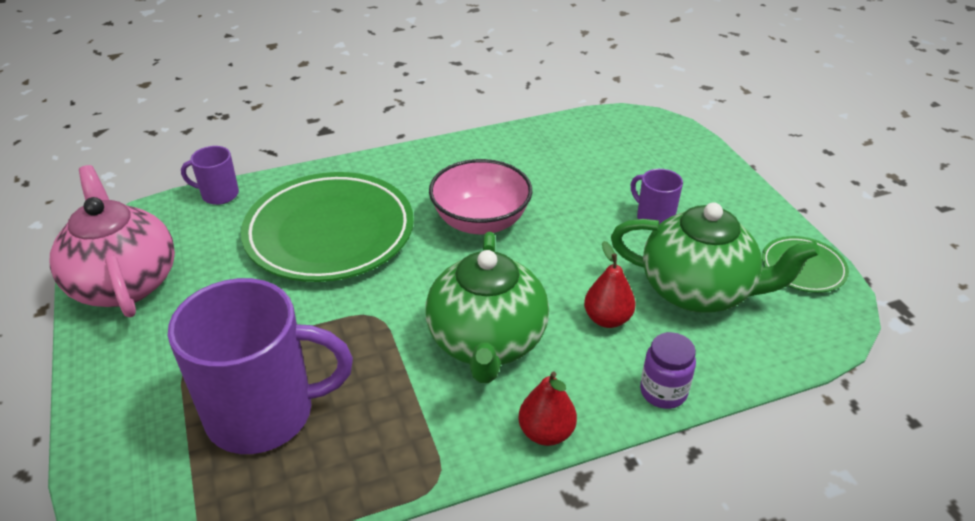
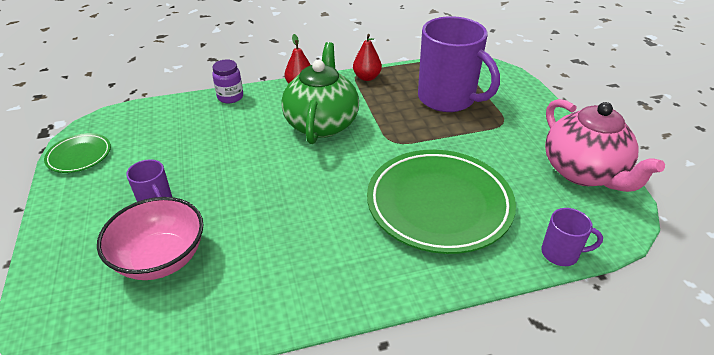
camera: 175 degrees left, 0 degrees up
(264, 413) = (448, 99): purple mug -> purple mug turned 135 degrees counterclockwise
(480, 221) = (308, 208): pink bowl -> pink bowl (161, 259)
(607, 319) = (240, 132): red pear -> red pear (367, 77)
(698, 291) = (168, 145): green teapot -> none

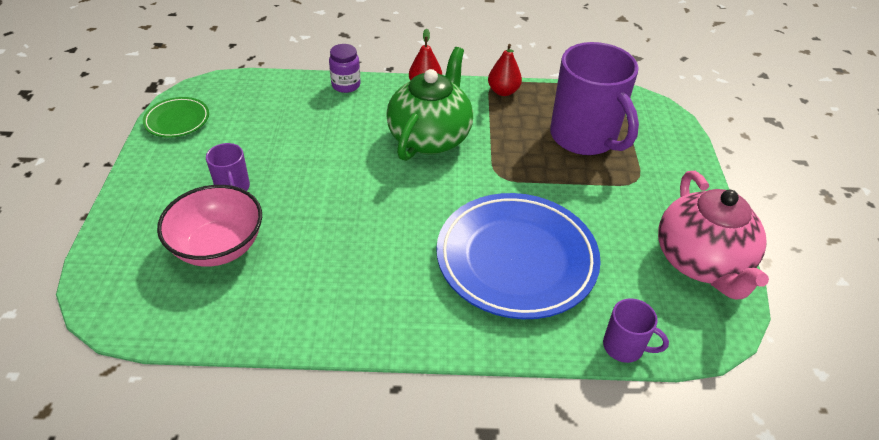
camera: 15 degrees right, 5 degrees up
(439, 204) = (516, 259): green plate -> blue plate

